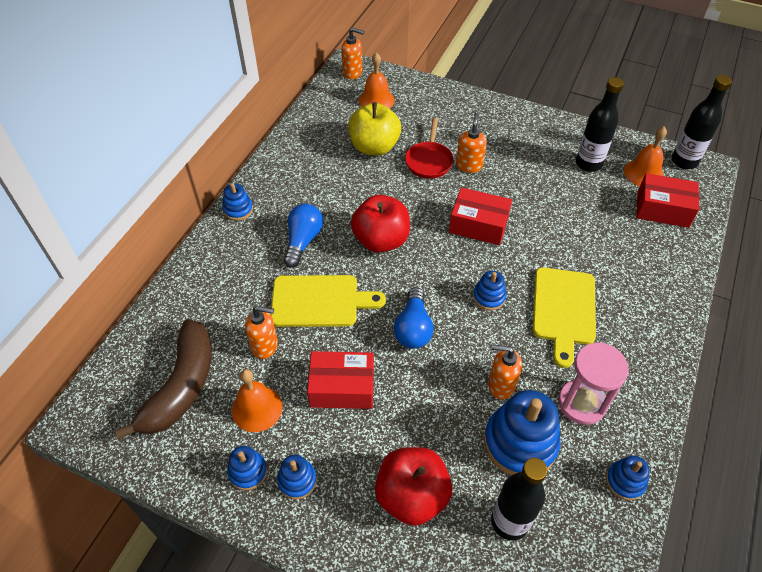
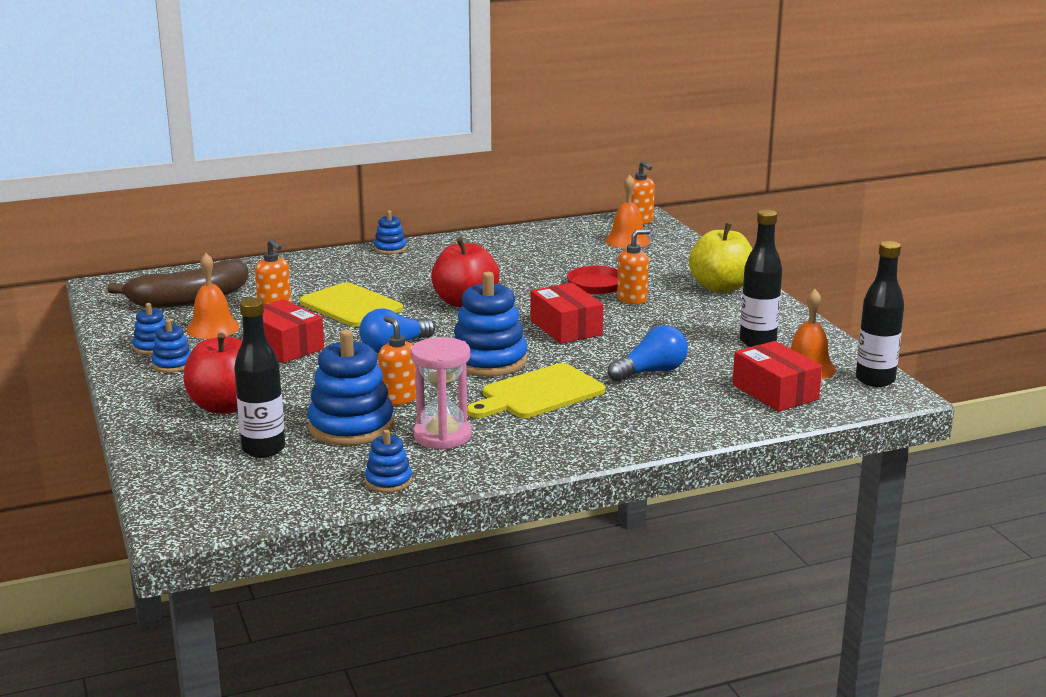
camera: 45 degrees right, 30 degrees down
(303, 241) = (405, 279): blue light bulb -> blue light bulb (651, 372)
(374, 147) = (567, 261): yellow apple -> yellow apple (721, 287)
(489, 297) = (489, 361): blue stacking toy -> blue stacking toy, size x1.95

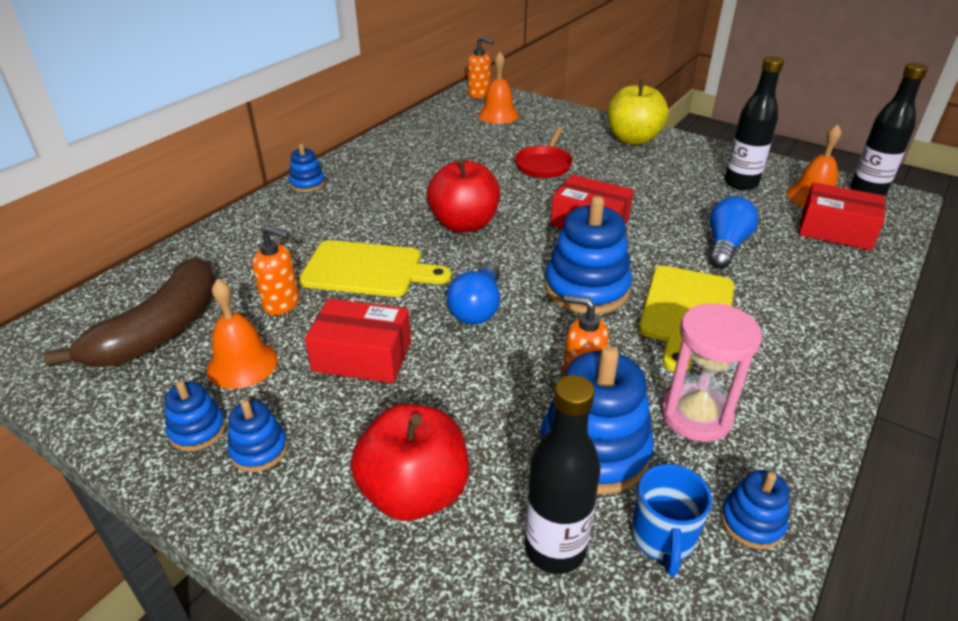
camera: 35 degrees left, 15 degrees up
(327, 467) = (663, 538): none -> blue mug
(632, 299) = (591, 172): orange soap dispenser -> none

